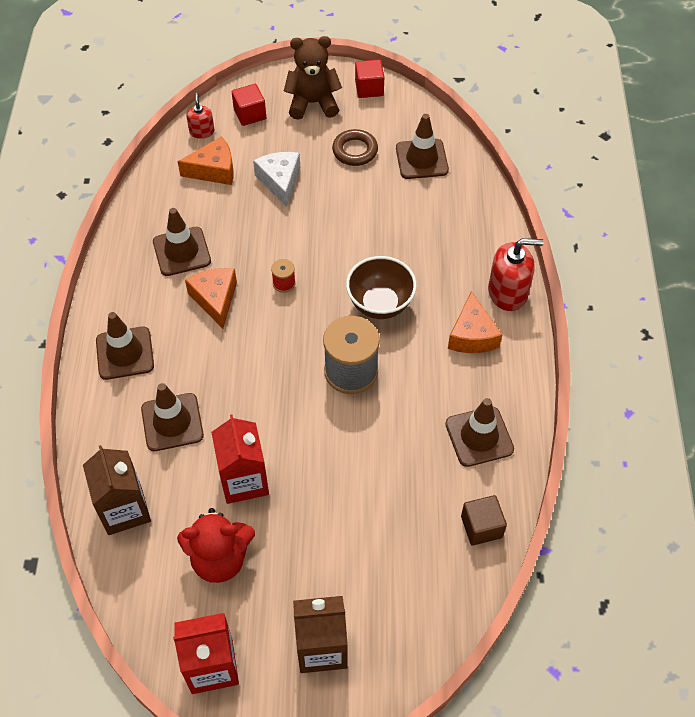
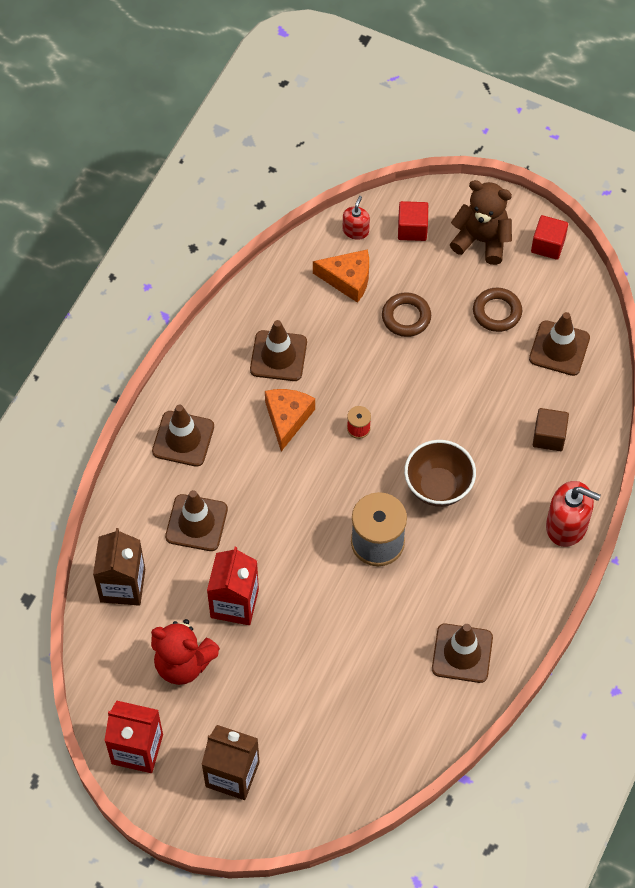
camera: 25 degrees right, 5 degrees up
(280, 181) = (406, 317): white cheese -> brown ring
(472, 335) = (508, 554): orange cheese -> none
(481, 527) = (419, 734): brown cube -> brown cube (549, 436)

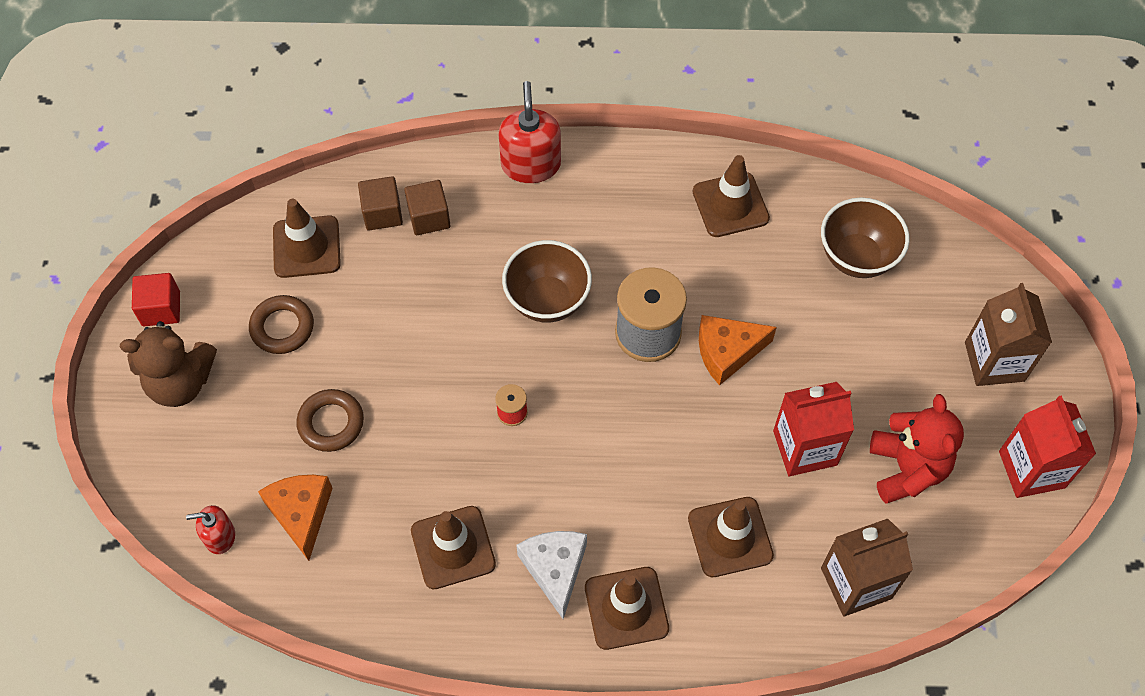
camera: 115 degrees left, 0 degrees up
(231, 408) = (555, 569): none -> white cheese
(287, 418) = (537, 497): orange cheese -> orange cheese (727, 352)
(370, 723) = (857, 257): none -> brown bowl
(412, 229) = (192, 469): red cube -> none
(481, 240) = (181, 382): brown teddy bear -> brown teddy bear turned 90 degrees counterclockwise
(567, 407) = (382, 213): none -> brown cube

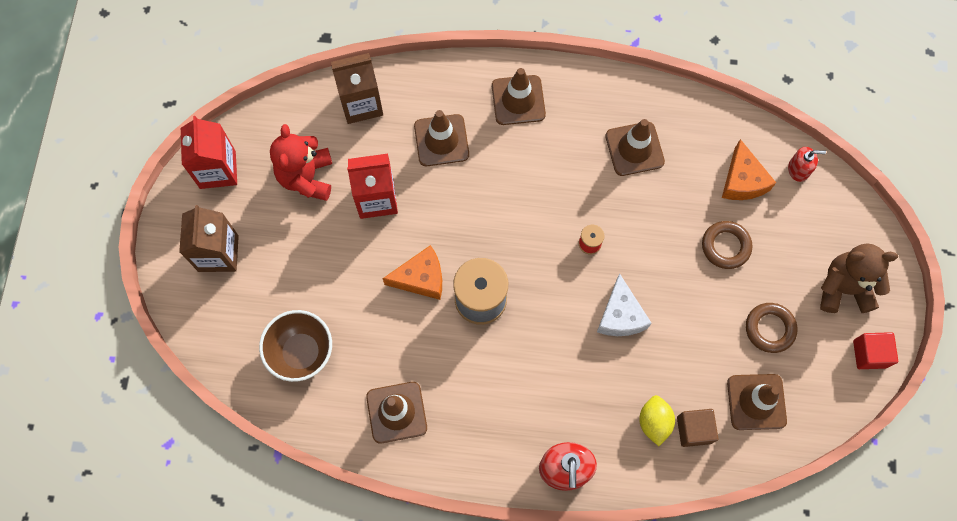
camera: 175 degrees left, 10 degrees up
(429, 217) = (654, 422): brown cube -> yellow lemon
(547, 300) = (558, 335): brown bowl -> none
(555, 569) = (564, 129): white cheese -> white cheese (620, 315)

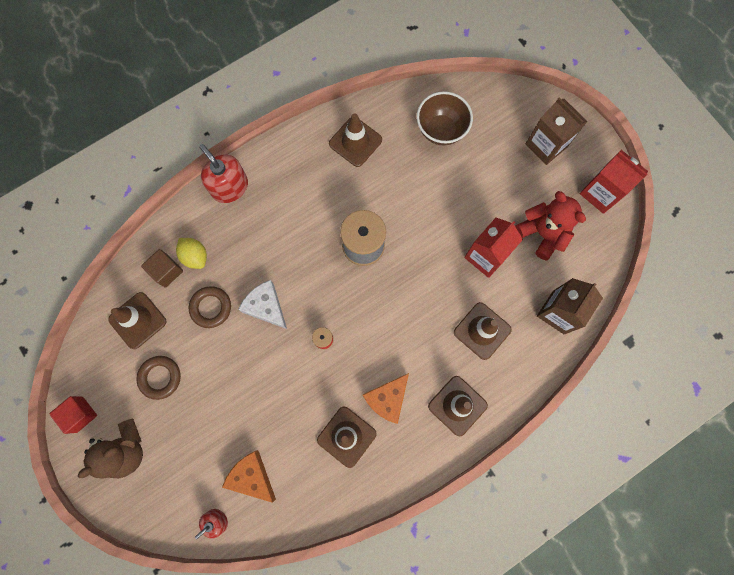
camera: 140 degrees right, 5 degrees up
(421, 278) = (411, 229): orange cheese -> orange cheese (387, 399)
(725, 246) = (229, 414): brown ring -> brown ring (211, 307)

